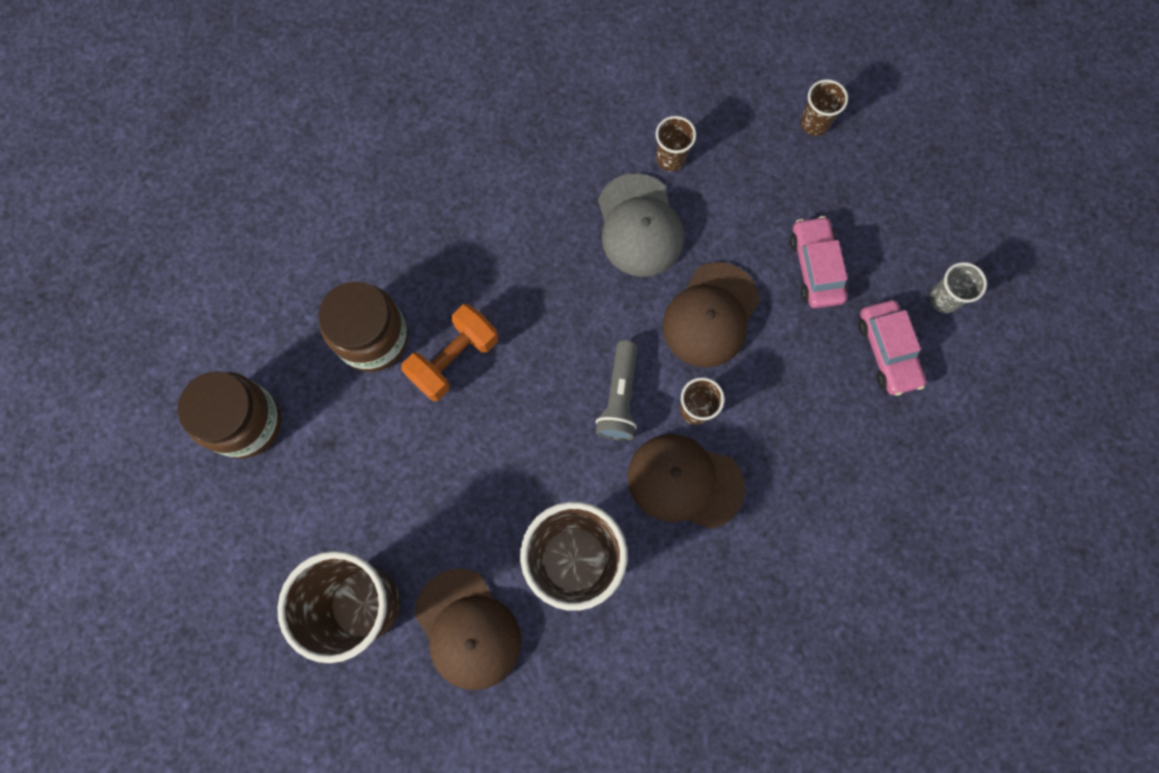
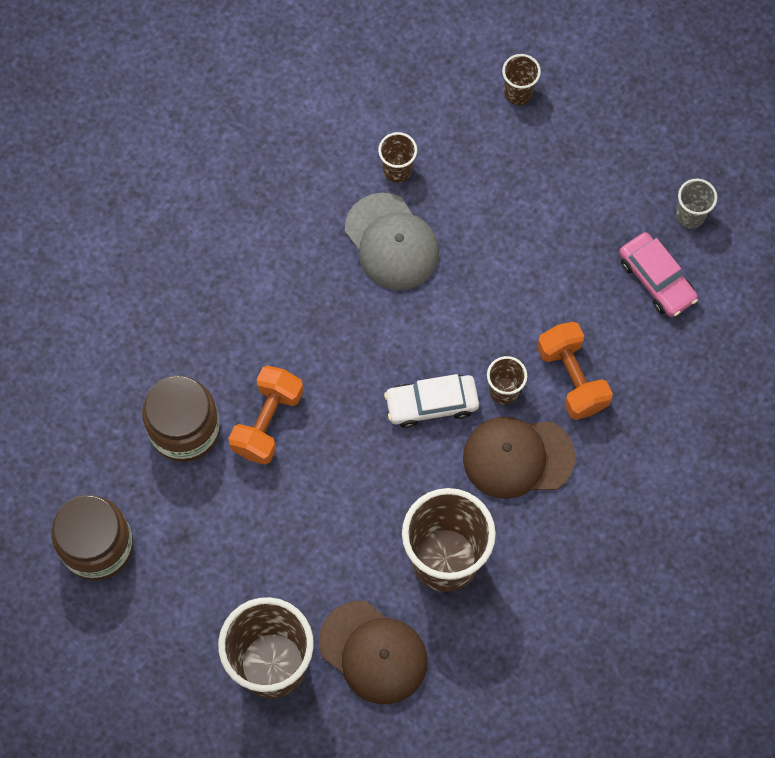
camera: 20 degrees left, 5 degrees down
(619, 397) = (431, 404): grey flashlight -> white car
(710, 315) = (487, 302): brown cap -> none
(767, 421) = (572, 378): none -> orange dumbbell
(815, 267) = (566, 226): pink car -> none

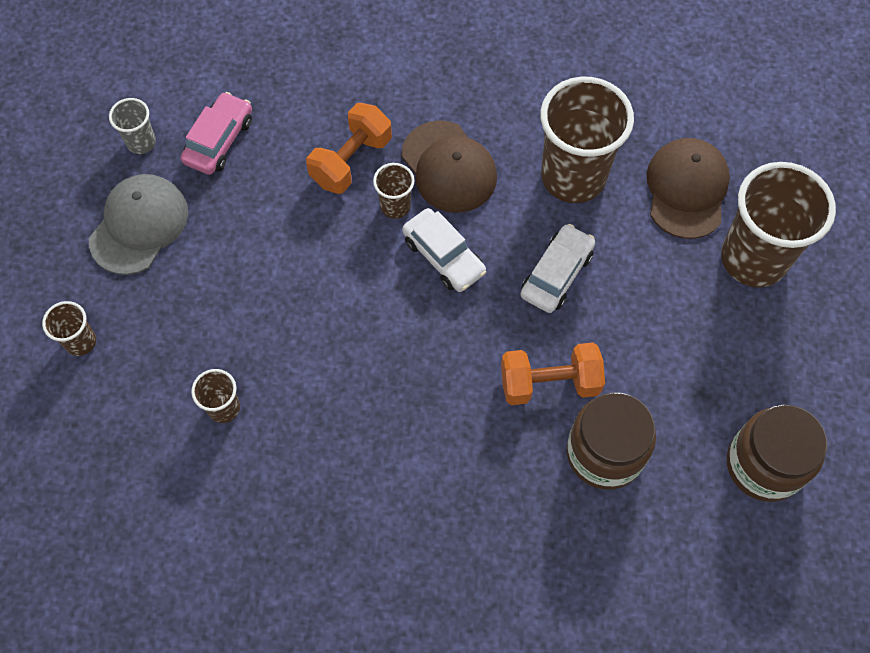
camera: 120 degrees left, 5 degrees down
(359, 486) = (556, 274): none -> white car
(392, 242) = (304, 372): grey cap -> grey cap (139, 225)

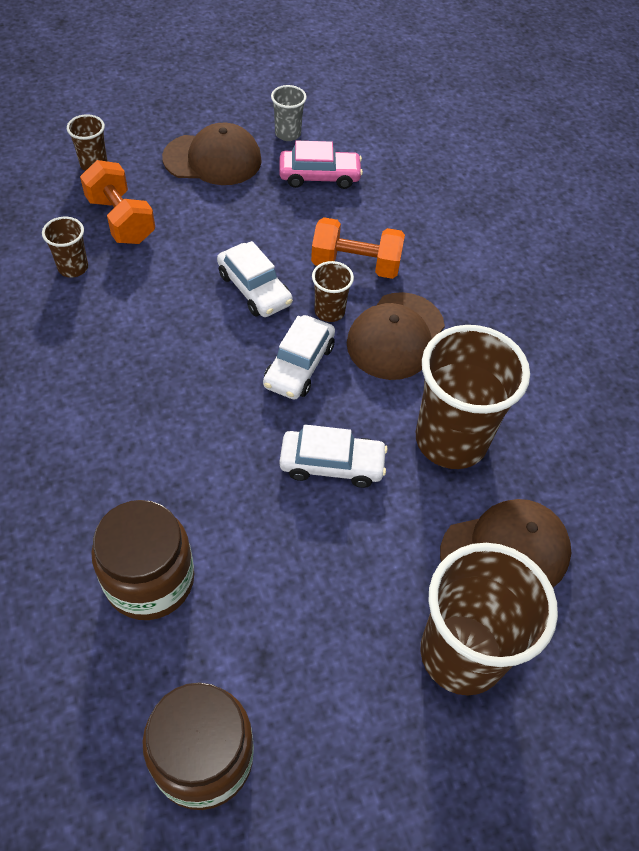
camera: 60 degrees right, 10 degrees down
(139, 225) = (213, 159): grey cap -> brown cap
(336, 256) = (254, 289): none -> white car
(549, 383) = (207, 500): orange dumbbell -> orange dumbbell (121, 220)

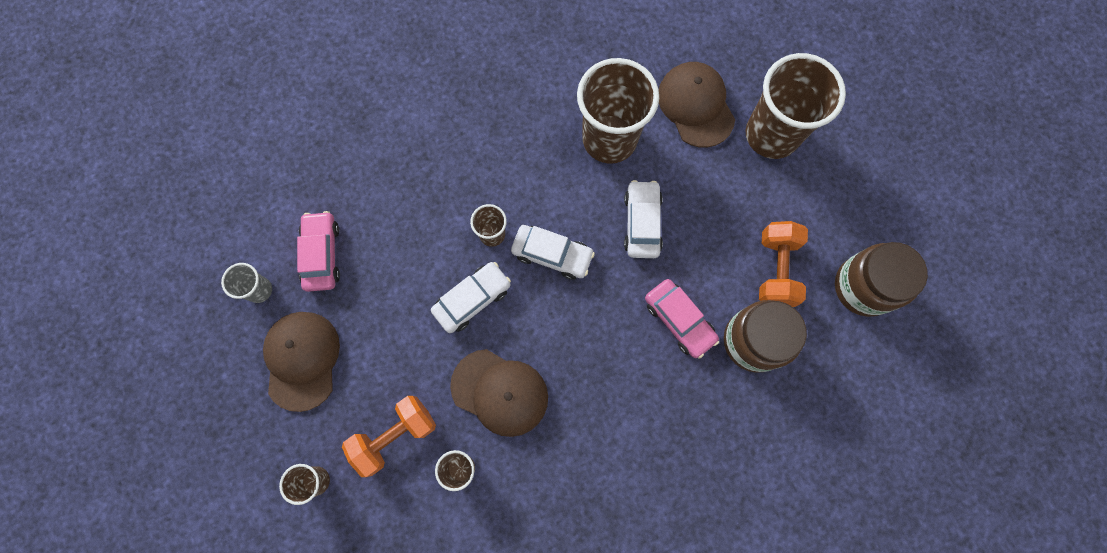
camera: 90 degrees left, 20 degrees up
(195, 491) = (679, 320): none -> pink car
(355, 265) = (436, 215): orange dumbbell -> orange dumbbell (776, 269)
(395, 336) = (514, 180): brown cap -> brown cap (500, 392)

